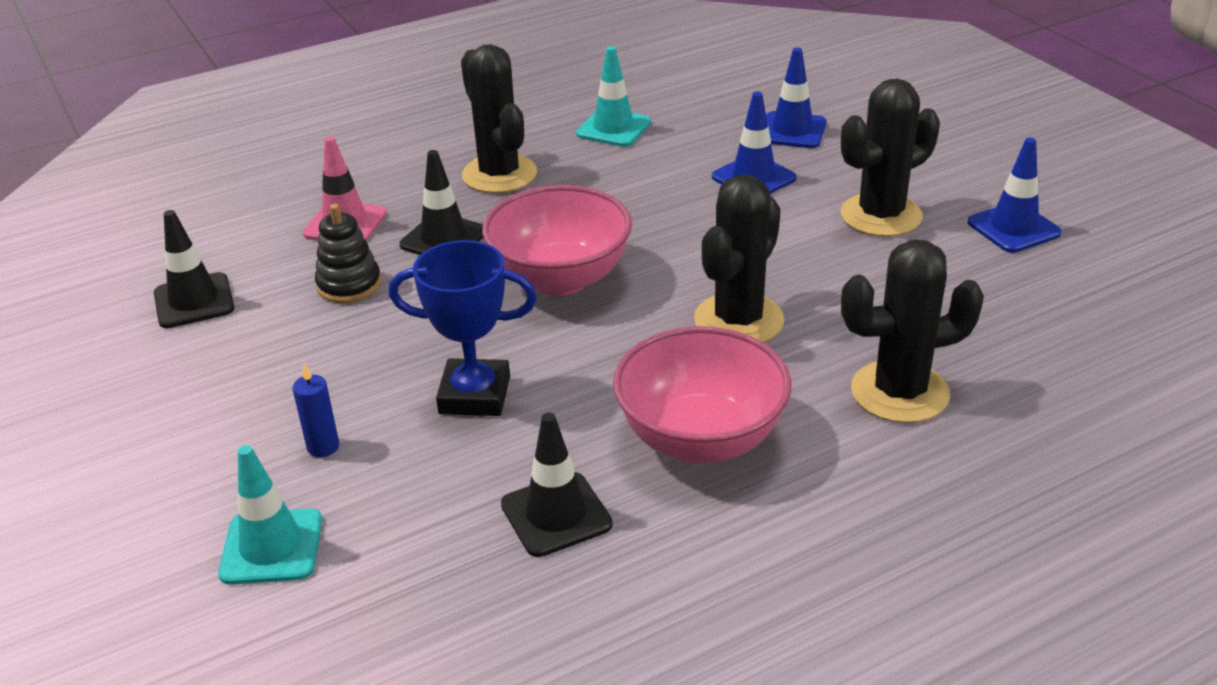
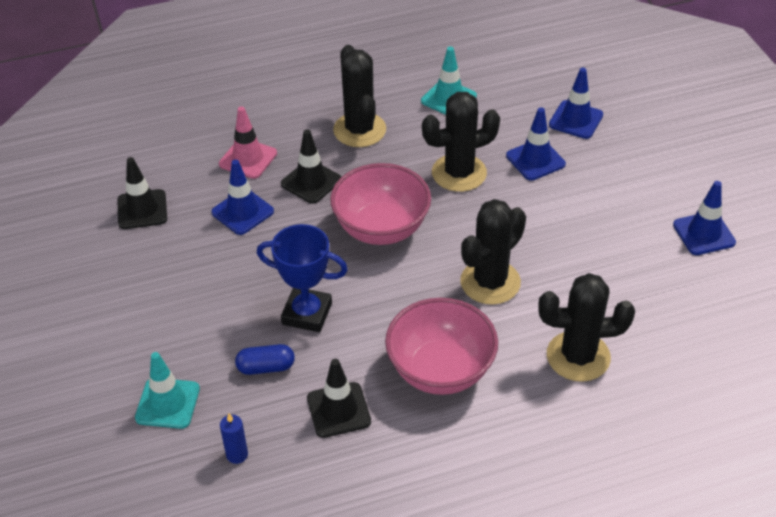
camera: 10 degrees right, 10 degrees up
(323, 447) = (207, 337): blue candle -> blue candle (237, 454)
(349, 285) = (242, 212): black stacking toy -> blue traffic cone
(425, 474) = (266, 367): none -> blue capsule
(881, 215) = (614, 208): black cactus -> black cactus (459, 173)

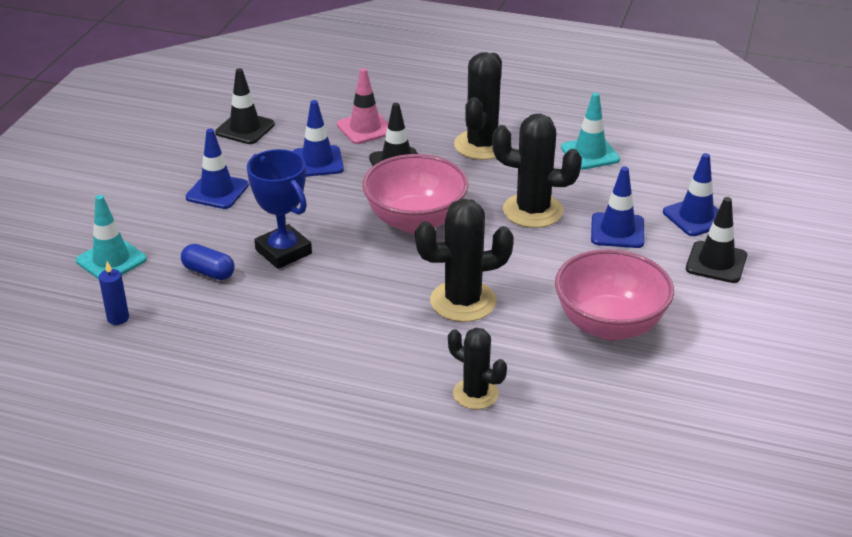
camera: 35 degrees right, 10 degrees down
(338, 410) = (227, 328): black traffic cone -> black traffic cone (716, 262)
(440, 370) = (342, 343): pink bowl -> pink bowl (609, 325)
(578, 356) = (475, 394): black cactus -> black cactus, size x0.63
(704, 233) = (721, 360): blue traffic cone -> blue traffic cone (217, 191)

